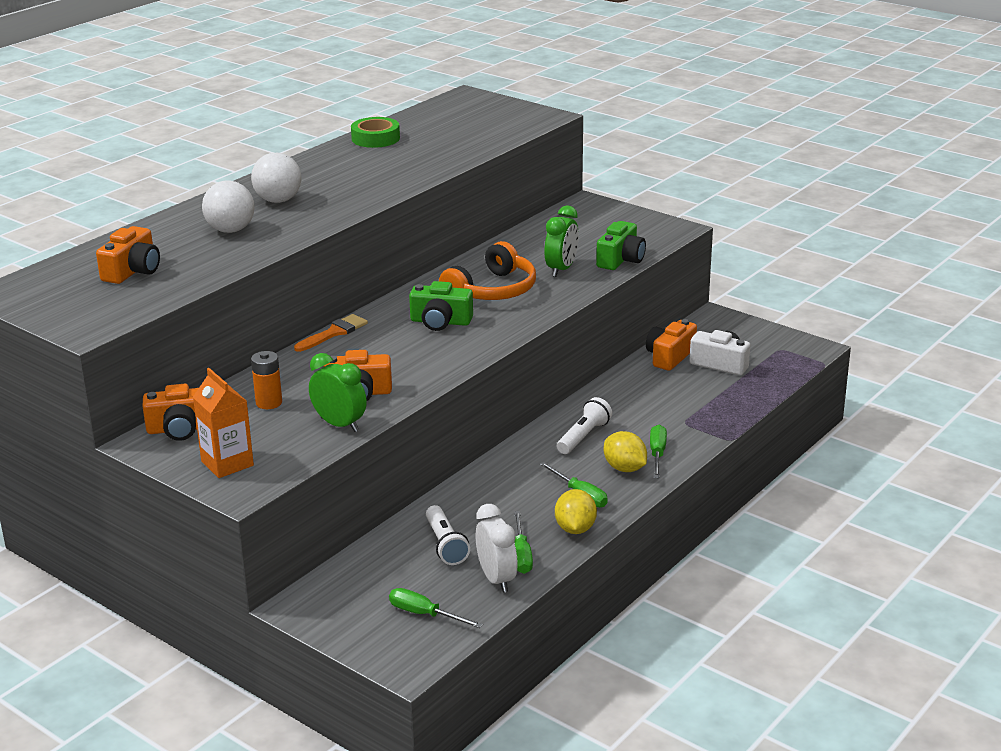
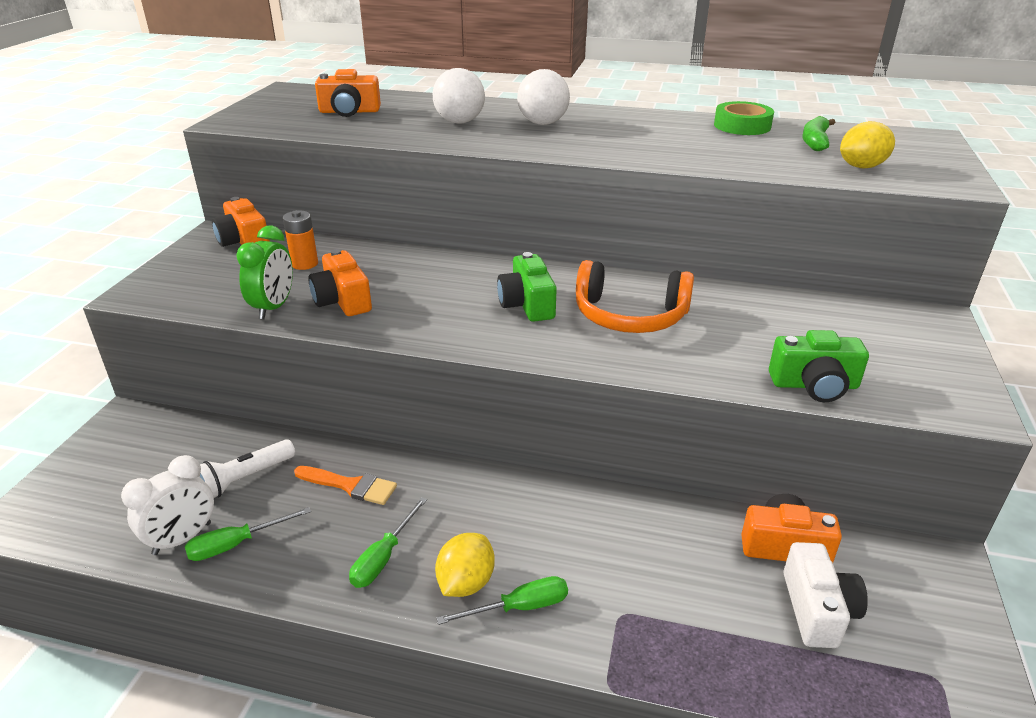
camera: 65 degrees right, 5 degrees up
(227, 463) = (186, 275): orange carton -> none
(334, 333) = (459, 257): orange brush -> orange brush (350, 486)
(424, 614) = (110, 504): green screwdriver -> none
(435, 127) = (815, 141): none -> green banana
(561, 269) = (733, 347): green clock -> none
(575, 529) = (304, 576): yellow lemon -> yellow lemon (861, 167)
(583, 437) = (521, 520): white flashlight -> none

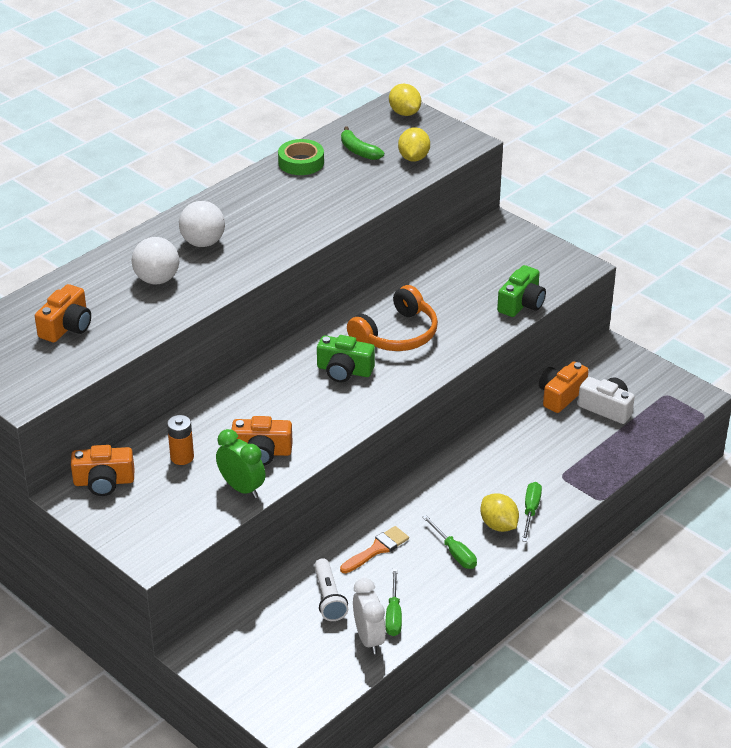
camera: 60 degrees left, 5 degrees up
(929, 143) = (404, 113): none -> yellow lemon

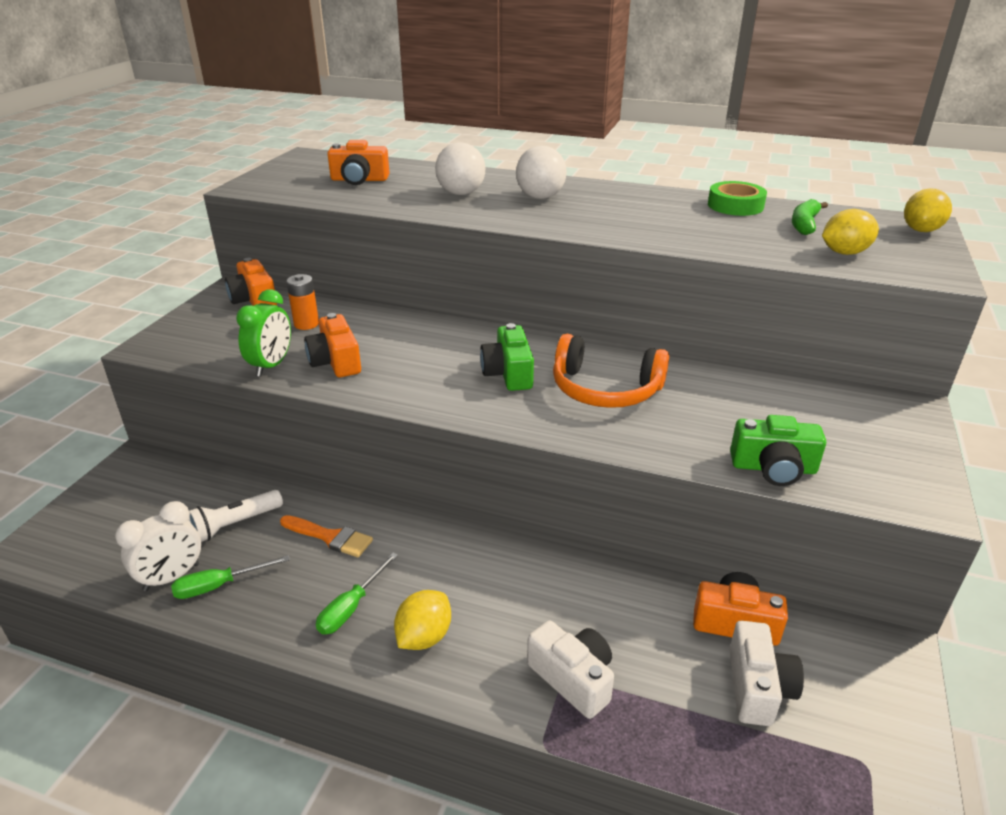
camera: 65 degrees right, 5 degrees down
(530, 511) = (471, 664): green screwdriver -> none
(563, 473) = (573, 678): none -> white camera

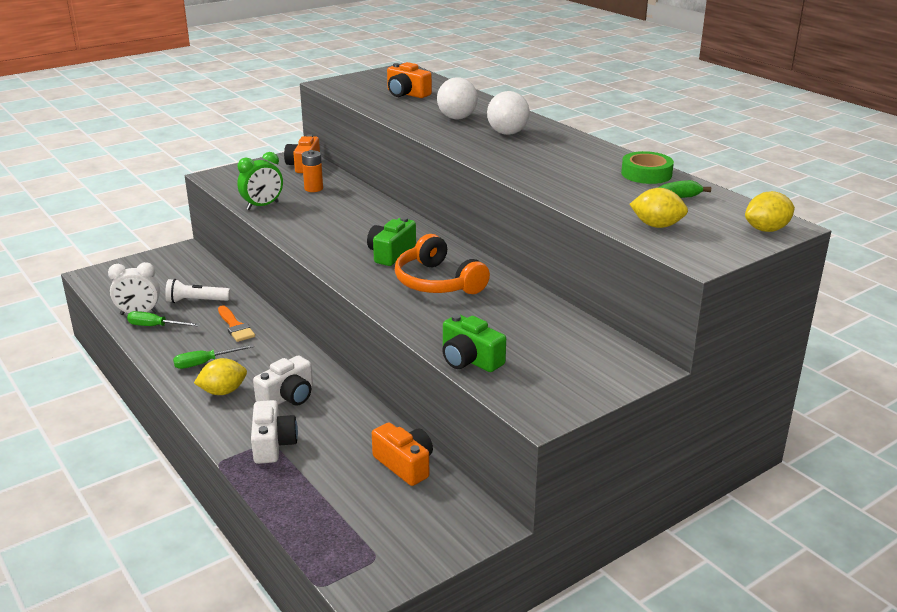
camera: 35 degrees right, 5 degrees down
(336, 361) = (300, 215): orange camera -> none
(757, 687) = (368, 497): white camera -> white camera (288, 397)

